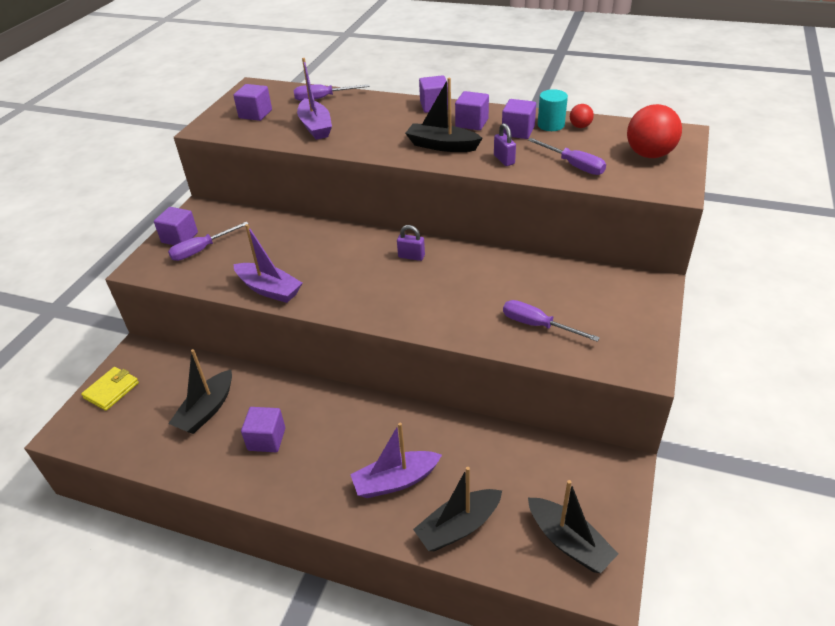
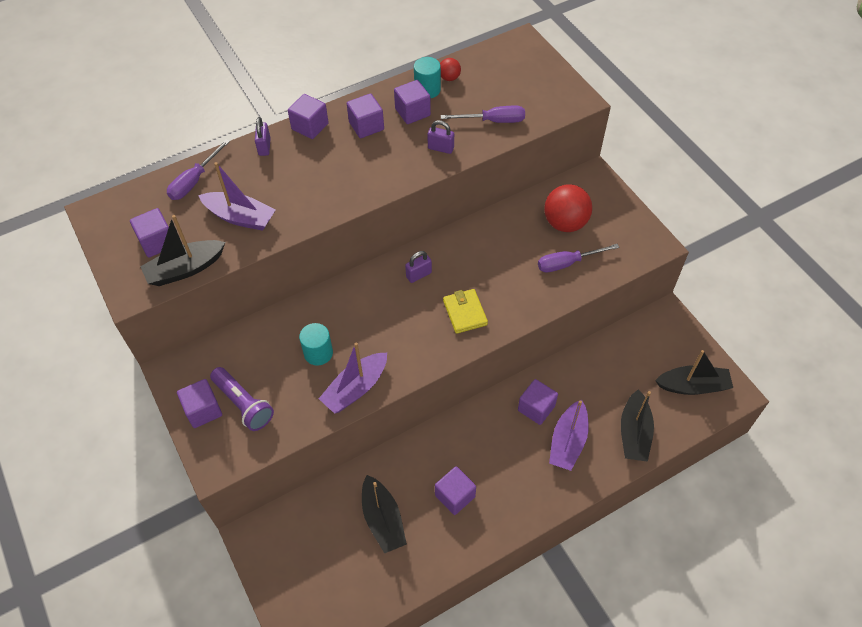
camera: 50 degrees left, 15 degrees up
(111, 390) = (284, 579): yellow wallet -> yellow wallet (465, 313)
(201, 250) = (243, 404): purple screwdriver -> purple flashlight
(269, 289) = (356, 388): purple boat -> purple boat turned 150 degrees clockwise
(281, 254) = (318, 353): none -> turquoise cylinder
(389, 102) = (264, 147): none -> purple padlock
(406, 436) = (536, 408): none -> purple cube
(442, 146) = (377, 165): black boat -> black boat (185, 269)
(649, 154) = (527, 77): red ball -> red ball (565, 223)

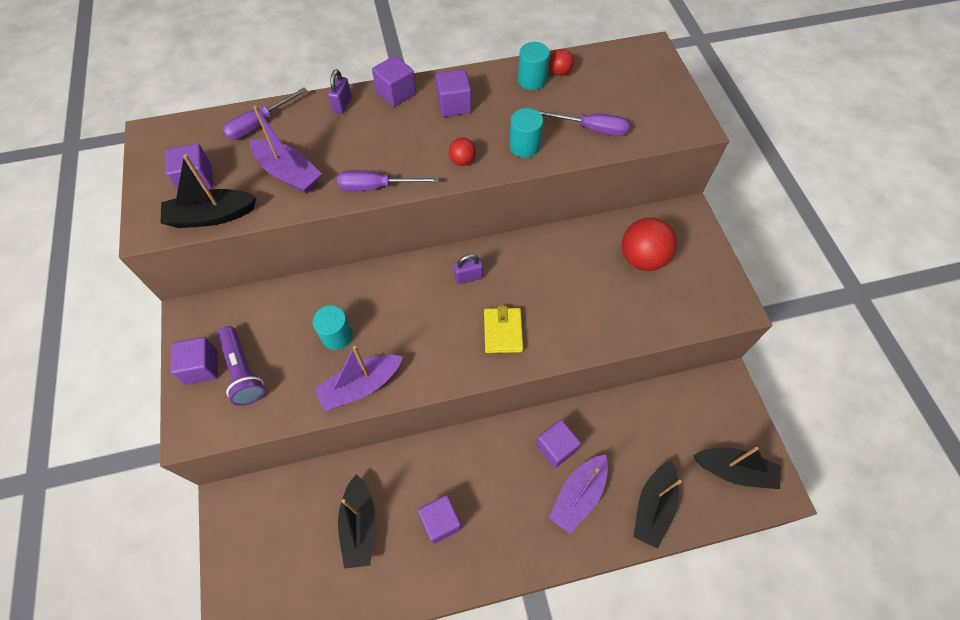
camera: 15 degrees right, 5 degrees up
(391, 172) = (462, 161): none -> red ball
(412, 112) = (508, 101): purple cube -> none
(440, 148) = (524, 146): purple padlock -> turquoise cylinder
(567, 263) = (631, 304): purple screwdriver -> purple screwdriver (376, 187)

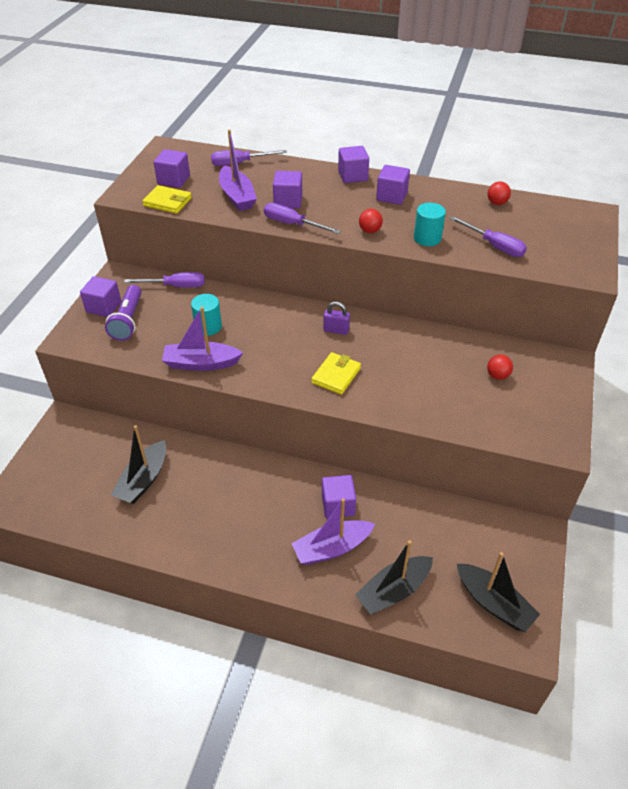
camera: 30 degrees right, 15 degrees down
(212, 216) = (167, 202): black boat -> yellow wallet
(266, 300) = (176, 286): none -> purple screwdriver
(342, 104) = (307, 170): purple padlock -> none
(441, 521) = (205, 508): purple cube -> purple cube (288, 201)
(532, 80) = (468, 200): turquoise cylinder -> none
(642, 258) = (497, 375): red ball -> red ball, size x0.49

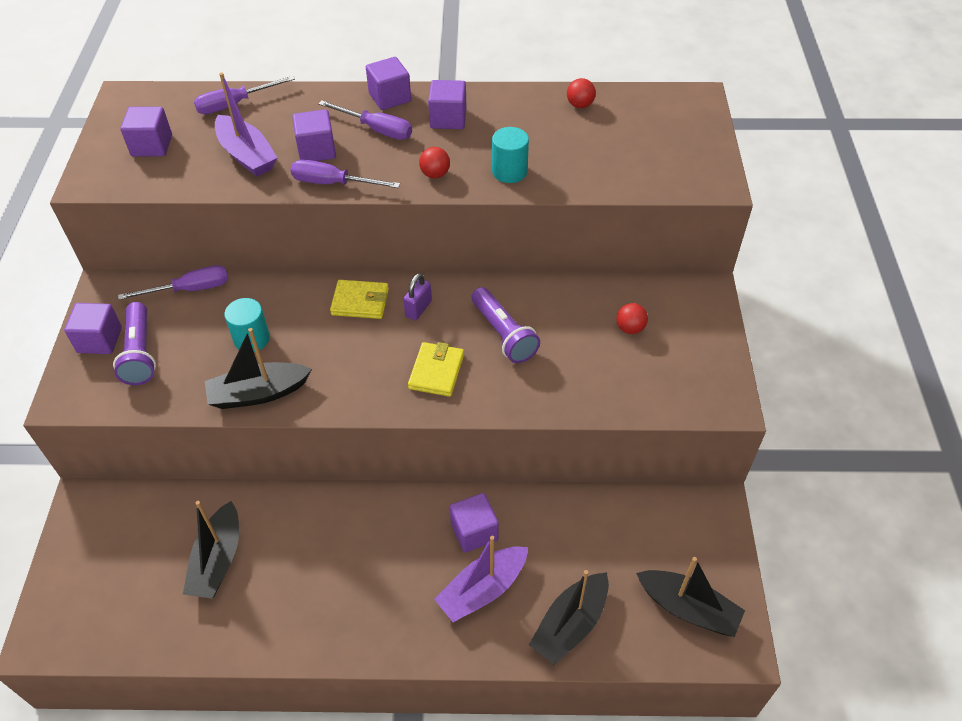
camera: 15 degrees left, 5 degrees up
(167, 202) = (154, 181): yellow wallet -> yellow wallet (360, 302)
(201, 363) = (258, 393): purple boat -> black boat
(336, 330) = (418, 309): purple padlock -> purple padlock turned 60 degrees counterclockwise
(395, 360) = (503, 334): none -> purple flashlight
(494, 246) = (593, 167): purple screwdriver -> purple screwdriver (376, 130)

